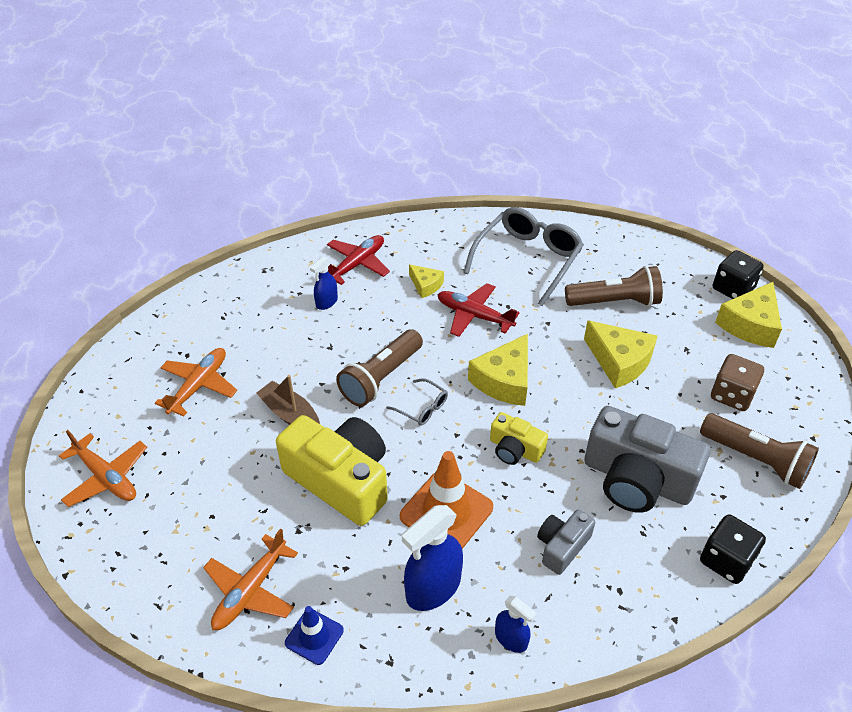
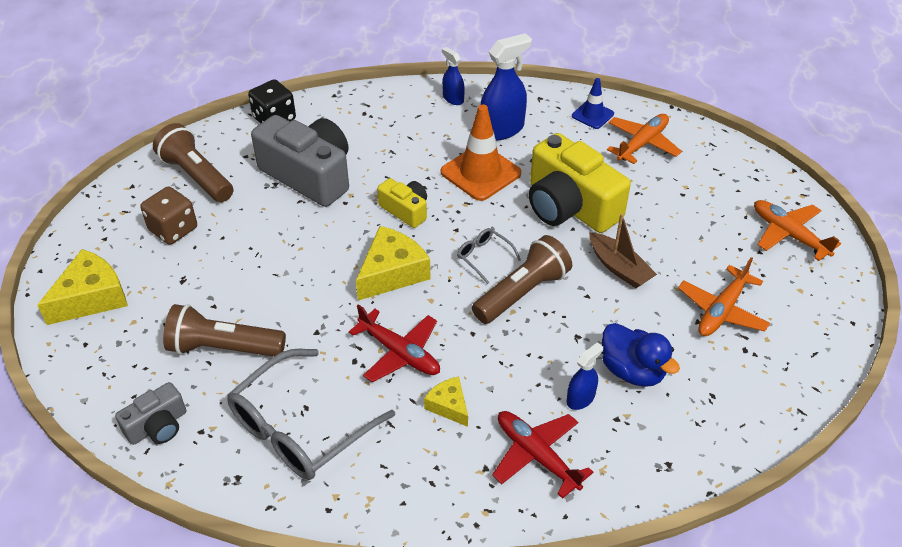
camera: 170 degrees left, 0 degrees up
(285, 326) = (632, 371): none -> blue duck
(357, 264) = (536, 455): red plane -> red plane turned 90 degrees clockwise
(562, 546) = (395, 141): grey camera -> grey camera (158, 426)
(619, 361) = (262, 276): yellow cheese -> none
(733, 289) = (71, 345): black dice -> none

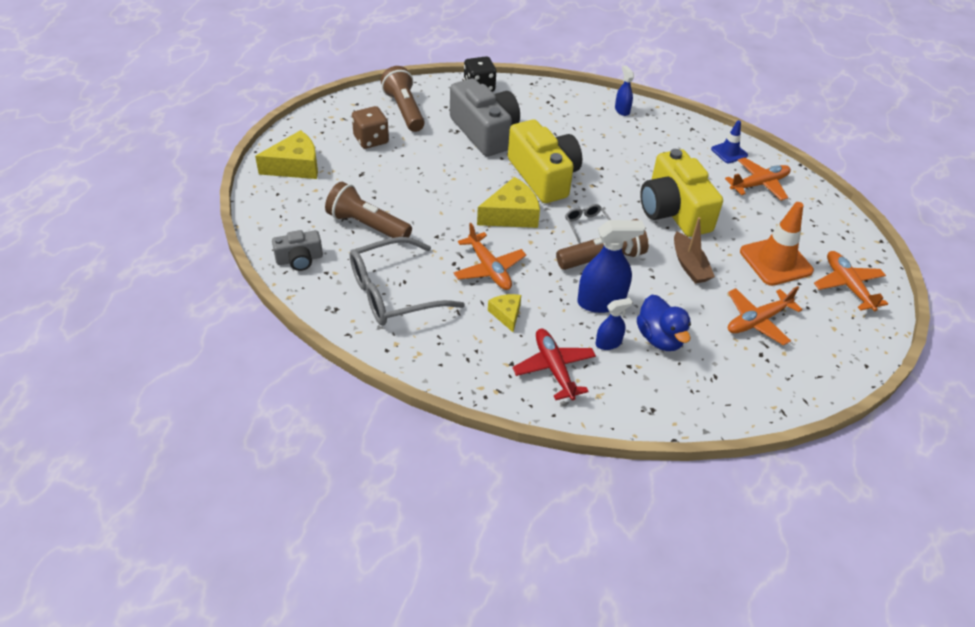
camera: 20 degrees right, 0 degrees up
(399, 353) = (489, 269): red plane -> orange plane
(405, 210) = (544, 176): yellow camera -> yellow camera, size x1.96
(480, 173) = (615, 167): orange traffic cone -> orange traffic cone (775, 261)
(502, 129) = (649, 142): blue spray bottle -> blue spray bottle (601, 302)

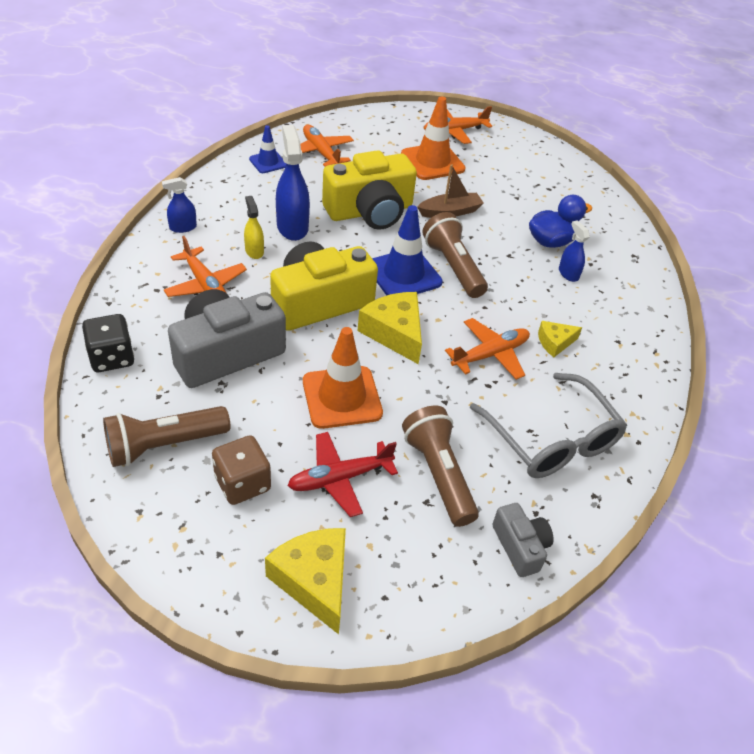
camera: 95 degrees left, 0 degrees up
(367, 225) = (438, 474): brown flashlight -> brown flashlight turned 135 degrees clockwise
(442, 183) = (342, 397): none -> orange traffic cone
(554, 368) = (613, 312): red plane -> red plane (339, 478)
(586, 225) = (403, 274): grey glasses -> blue traffic cone
(600, 144) = (254, 251): none -> yellow spray bottle
(601, 302) = (516, 273): blue spray bottle -> blue spray bottle (292, 227)
(757, 321) = (511, 184): orange plane -> orange plane (205, 285)

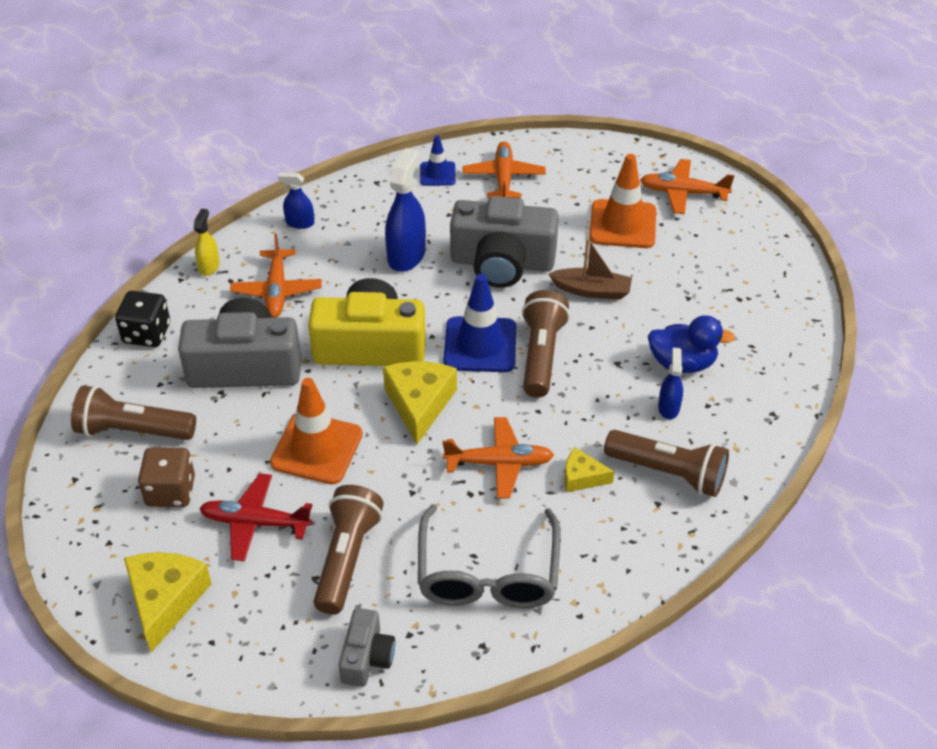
camera: 35 degrees right, 0 degrees up
(254, 251) = (349, 270): yellow spray bottle -> yellow spray bottle (209, 266)
(370, 211) = (502, 263): yellow camera -> grey camera
(606, 317) = (668, 473): none -> brown flashlight

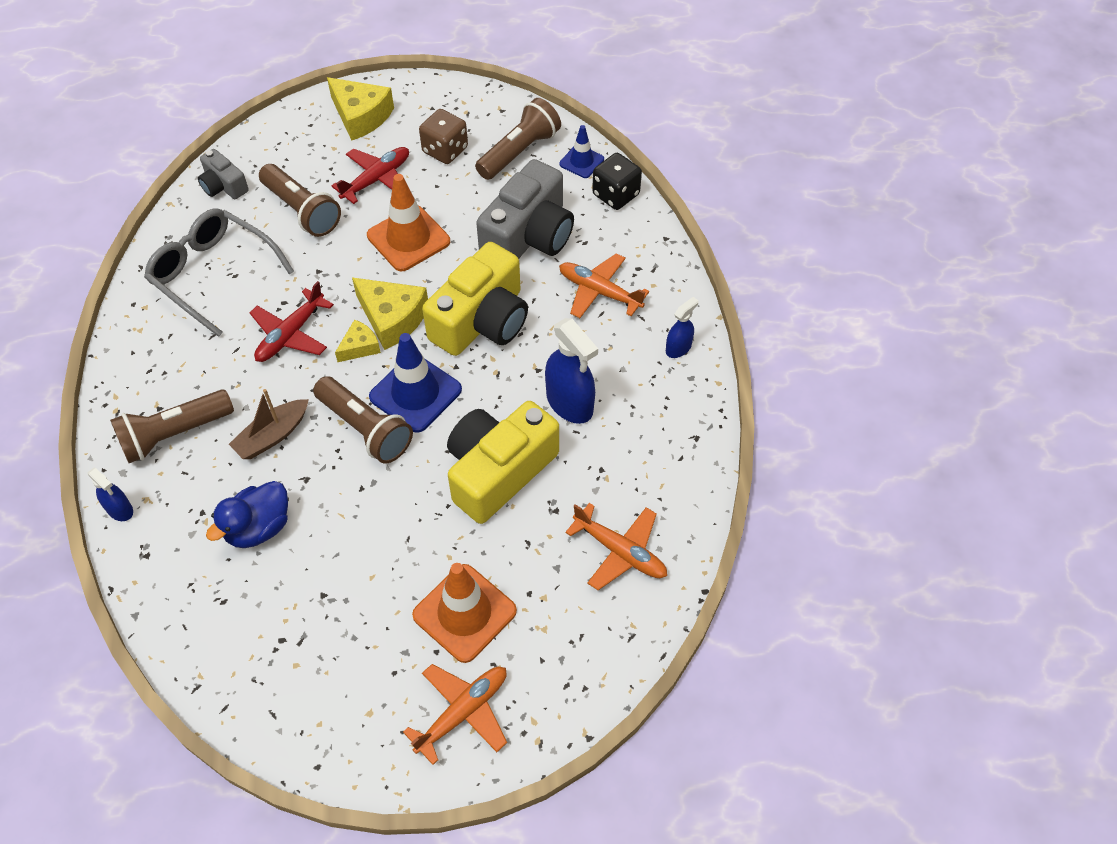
camera: 125 degrees right, 10 degrees up
(209, 266) = (667, 262): yellow spray bottle -> none
(437, 174) = (670, 496): blue traffic cone -> blue traffic cone (581, 161)
(499, 463) = (290, 334): orange plane -> red plane
(502, 263) = (498, 471): grey camera -> yellow camera
(582, 477) = (228, 376): yellow cheese -> yellow cheese (360, 347)
(592, 290) = (402, 519): brown boat -> brown boat (272, 436)
(668, 407) = (228, 481): blue spray bottle -> blue spray bottle (120, 509)

